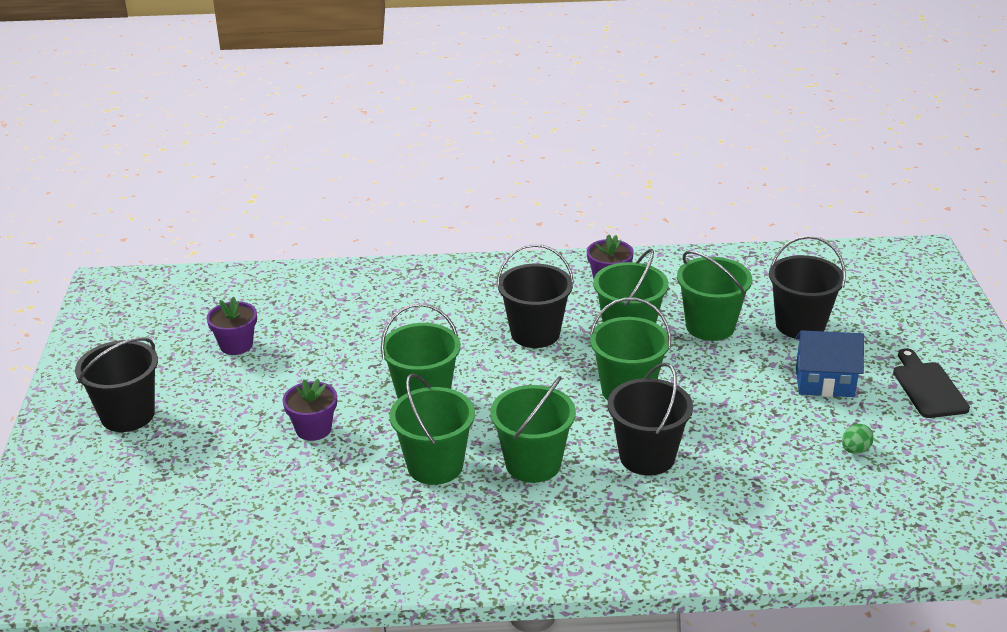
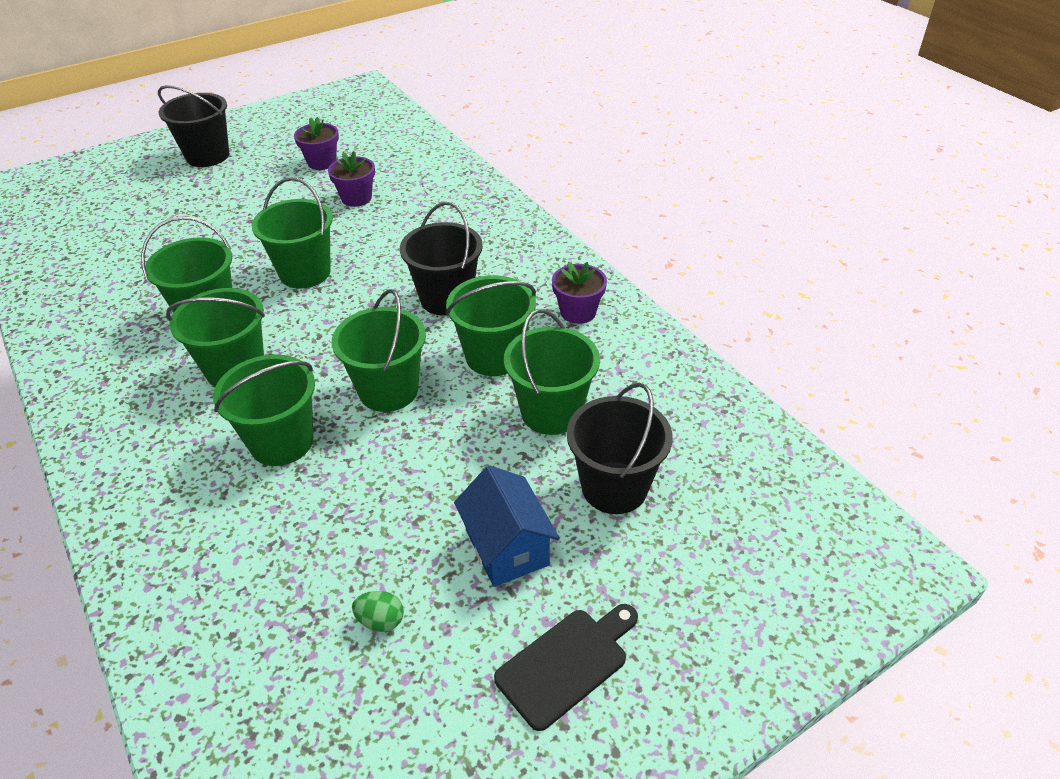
camera: 60 degrees right, 10 degrees up
(313, 429) = (230, 236): purple flower pot -> purple flower pot (356, 198)
(647, 457) = (281, 442): black bucket -> green bucket

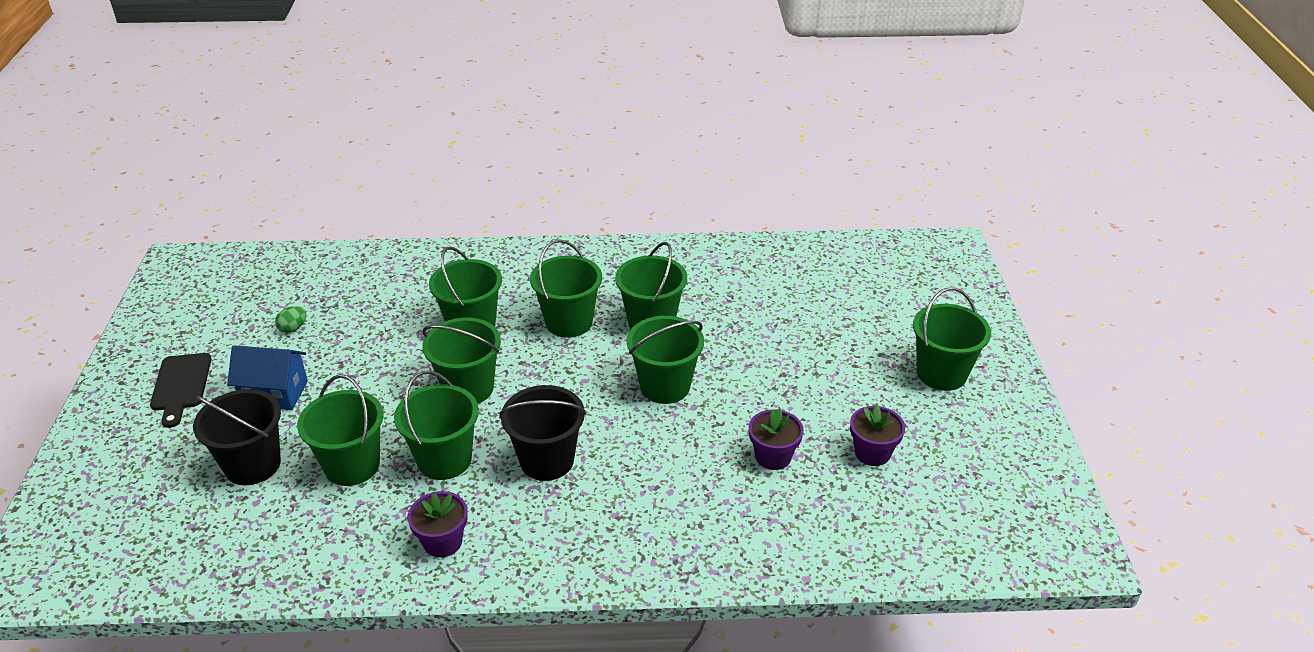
camera: 120 degrees right, 5 degrees down
(207, 156) = (941, 373): black bucket -> green bucket

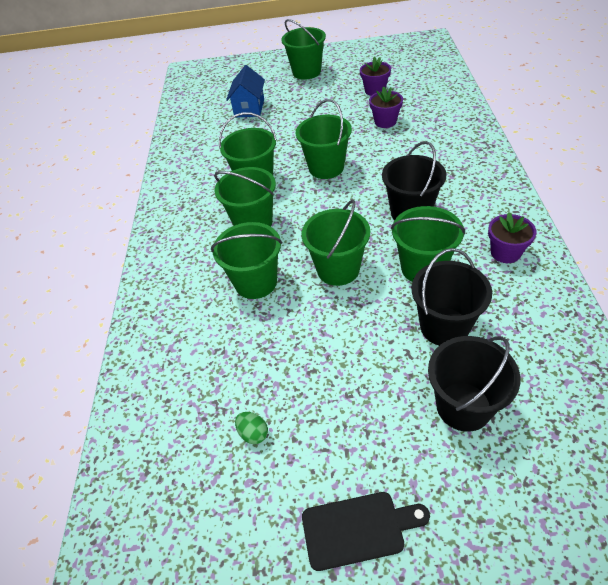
camera: 85 degrees left, 10 degrees up
(274, 393) = (360, 419): blue house -> blue house (249, 108)
(352, 465) = (444, 326): green bucket -> black bucket

